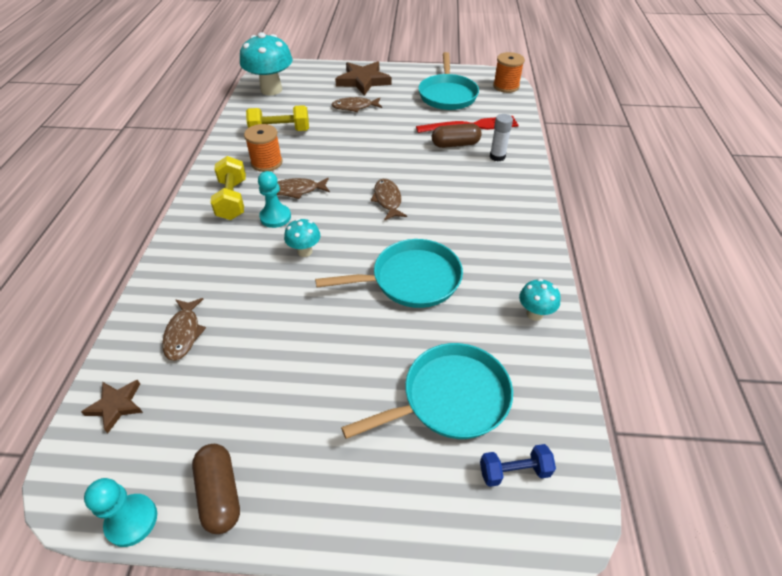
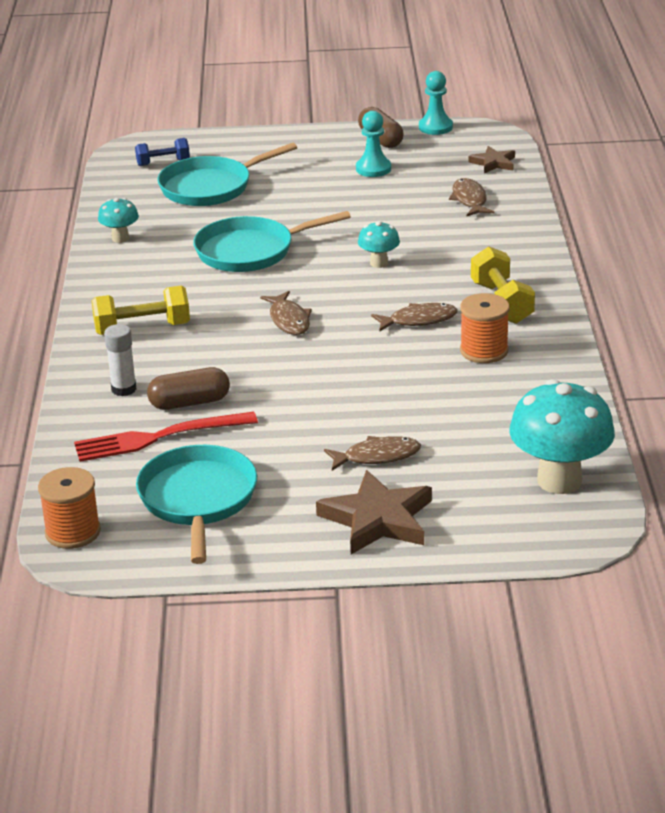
camera: 175 degrees right, 15 degrees down
(275, 217) = (432, 290): turquoise pawn -> turquoise pawn (373, 169)
(280, 131) = (491, 399): yellow dumbbell -> yellow dumbbell (142, 328)

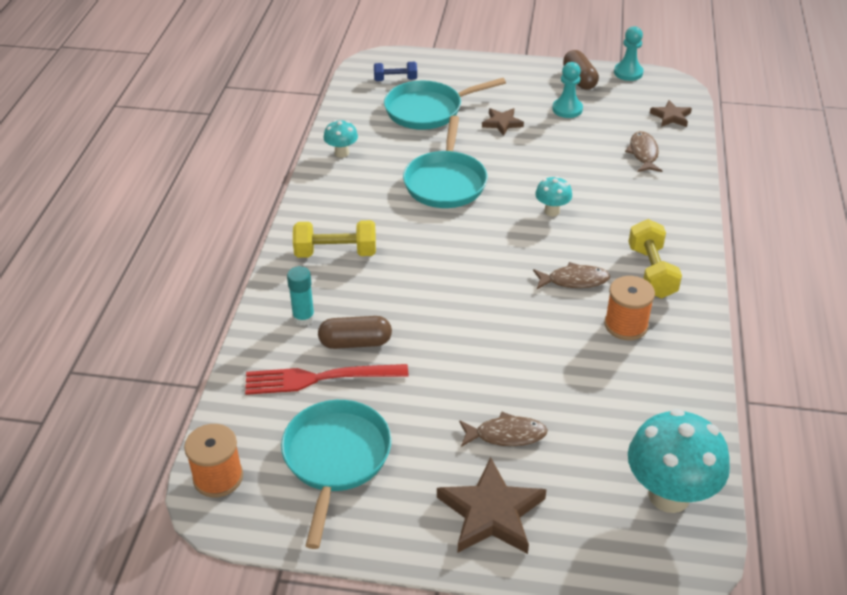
camera: 10 degrees right, 10 degrees up
(123, 389) = (303, 318): white glue stick -> turquoise glue stick
(250, 251) = (445, 182): turquoise pan -> turquoise pan turned 75 degrees counterclockwise
(289, 320) = (461, 262): brown fish -> none
(301, 190) = (502, 123): none -> brown star

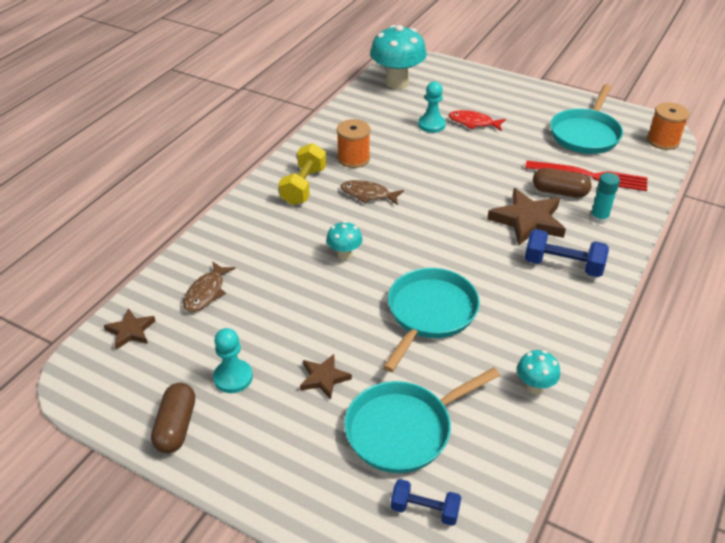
camera: 160 degrees left, 0 degrees up
(336, 253) = (563, 265): yellow dumbbell -> blue dumbbell
(428, 110) = (403, 429): turquoise pan -> turquoise pan turned 150 degrees clockwise
(491, 512) = (499, 95): brown star -> brown star (527, 220)
(506, 435) = (473, 123): brown fish -> red fish
(628, 73) = (106, 419): turquoise pawn -> turquoise pawn (431, 125)

